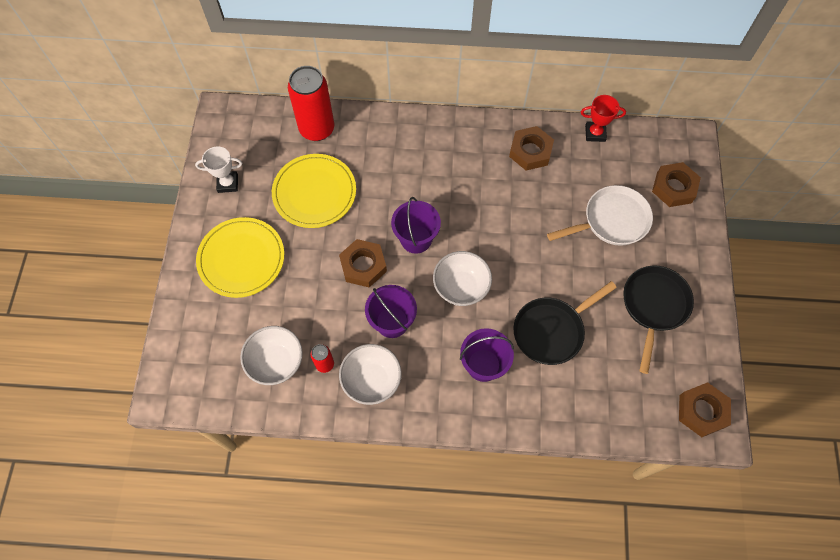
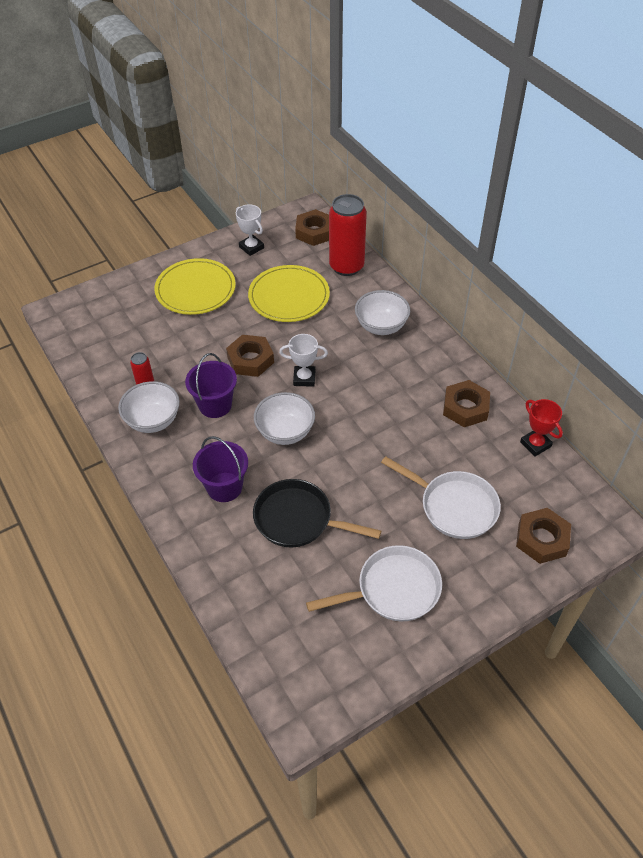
camera: 55 degrees right, 15 degrees down
(276, 362) = (125, 356): white bowl -> white bowl (381, 326)
(416, 239) = (304, 378): purple bucket -> white trophy
(654, 306) = (393, 589): black pan -> white pan
(702, 411) = (313, 692): brown nut -> brown nut (314, 232)

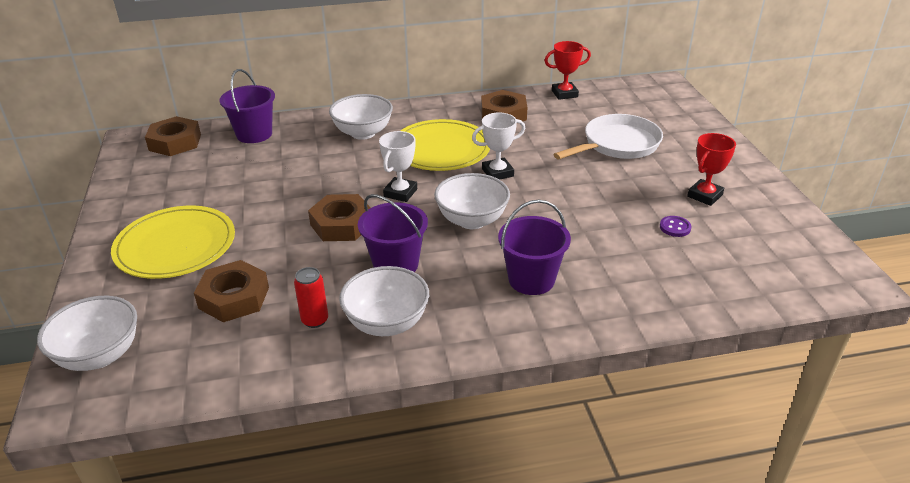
camera: 70 degrees left, 15 degrees down
(90, 306) = (99, 355): none -> white bowl
(251, 247) = (148, 189): white trophy -> white trophy (497, 173)
(289, 296) = (262, 178): yellow plate -> yellow plate (441, 149)
(298, 519) = (600, 235): black pan -> none
(330, 571) = (675, 227): none -> purple button
(346, 266) = (254, 134): red can -> purple bucket
(393, 589) = (704, 196): white pan -> red trophy
(542, 539) = (667, 114): brown nut -> brown nut (234, 297)

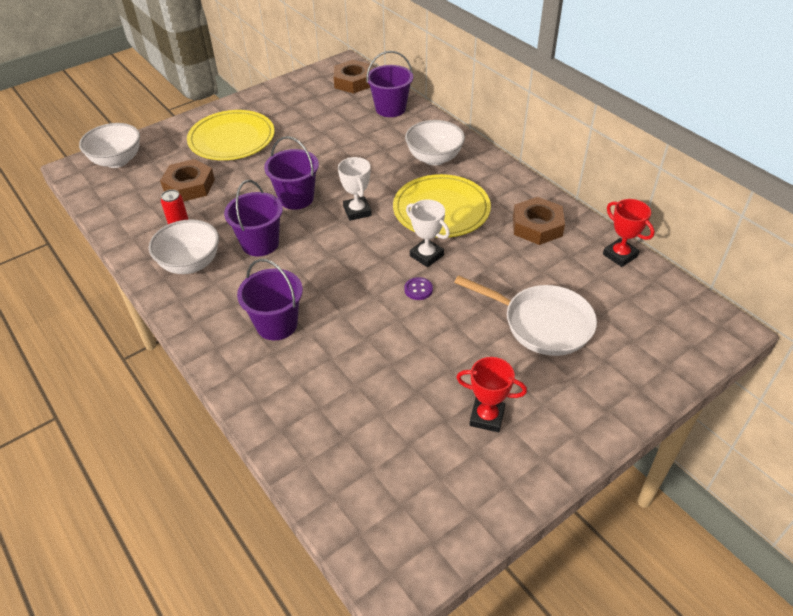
camera: 65 degrees right, 10 degrees up
(341, 224) = (296, 198): brown nut -> purple bucket
(400, 193) = (357, 211): white trophy -> white trophy turned 75 degrees clockwise
(472, 220) = (341, 264): white bowl -> none
(675, 227) = (410, 404): purple button -> purple button (418, 289)

